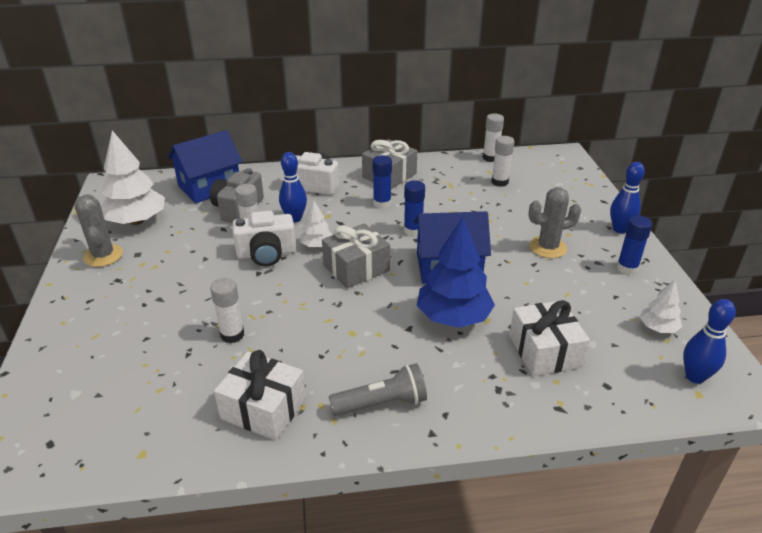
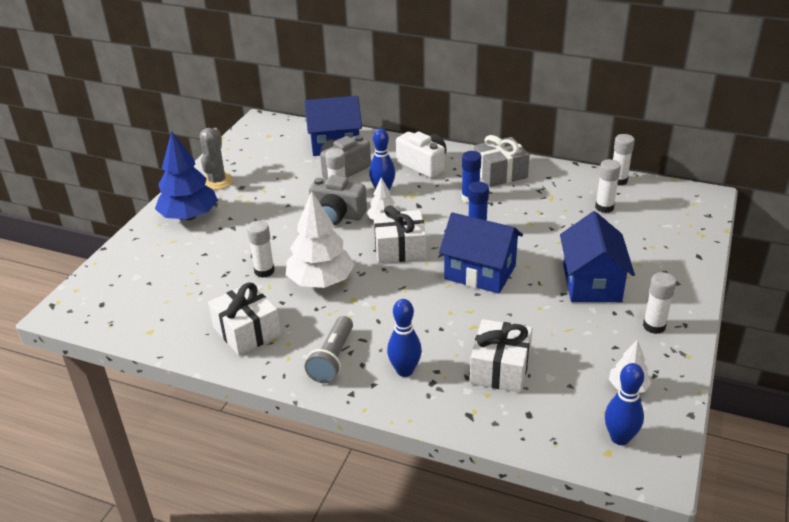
camera: 30 degrees right, 0 degrees up
(136, 221) = (259, 159): white tree -> white tree (320, 281)
(266, 254) = (337, 215): white camera -> grey camera
(356, 268) = (399, 249): grey gift -> white gift
(382, 403) = (332, 359): grey flashlight -> grey flashlight turned 90 degrees clockwise
(453, 317) = (446, 315): blue tree -> blue tree (189, 216)
(548, 247) = (591, 283): grey cactus -> blue house
(620, 229) = (686, 288): blue bowling pin -> blue bowling pin (405, 371)
(627, 268) = (654, 326): blue glue stick -> white glue stick

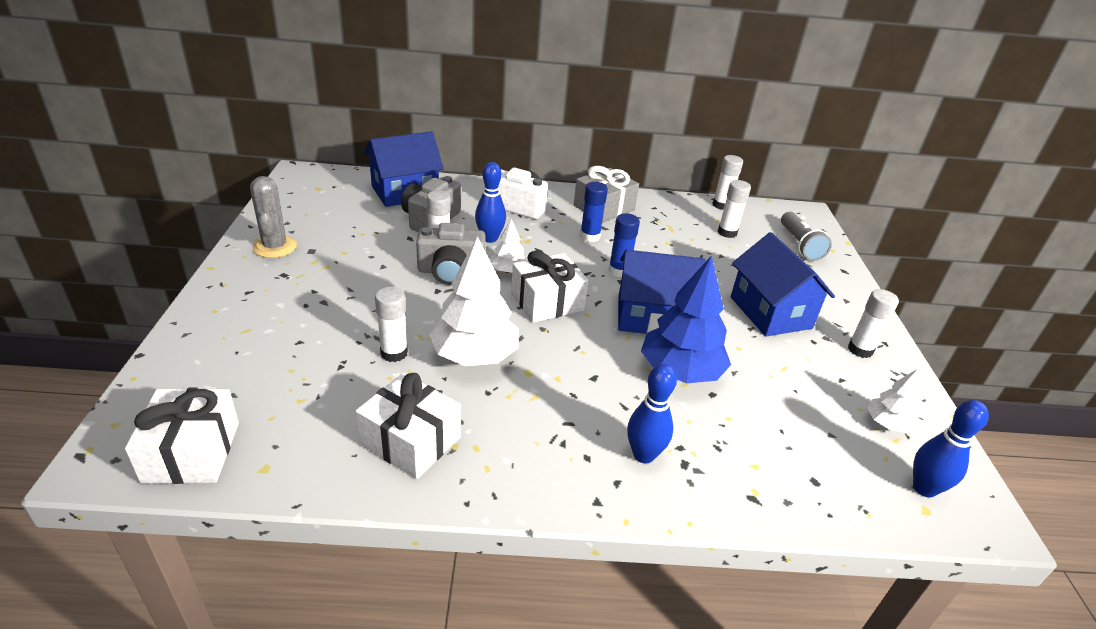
camera: 25 degrees left, 0 degrees up
(189, 216) = (255, 295): blue tree -> blue tree (680, 372)
(332, 359) = (546, 457): grey flashlight -> grey flashlight (799, 245)
(500, 368) = (747, 429): white gift -> white gift (192, 452)

